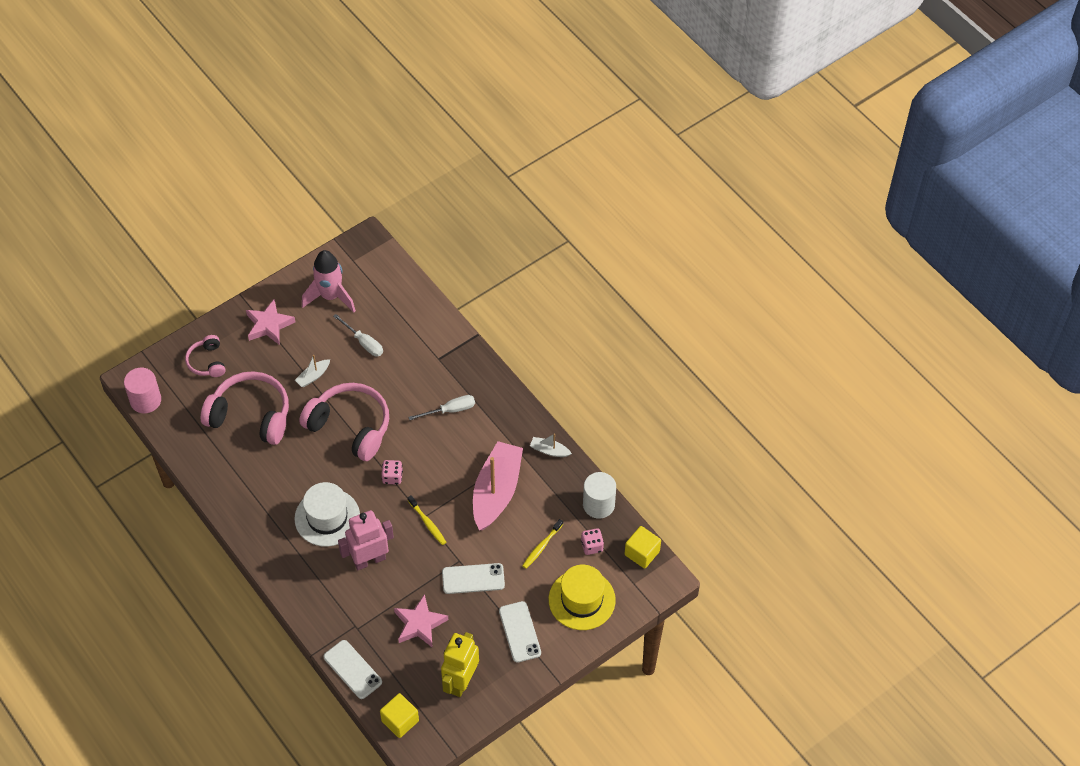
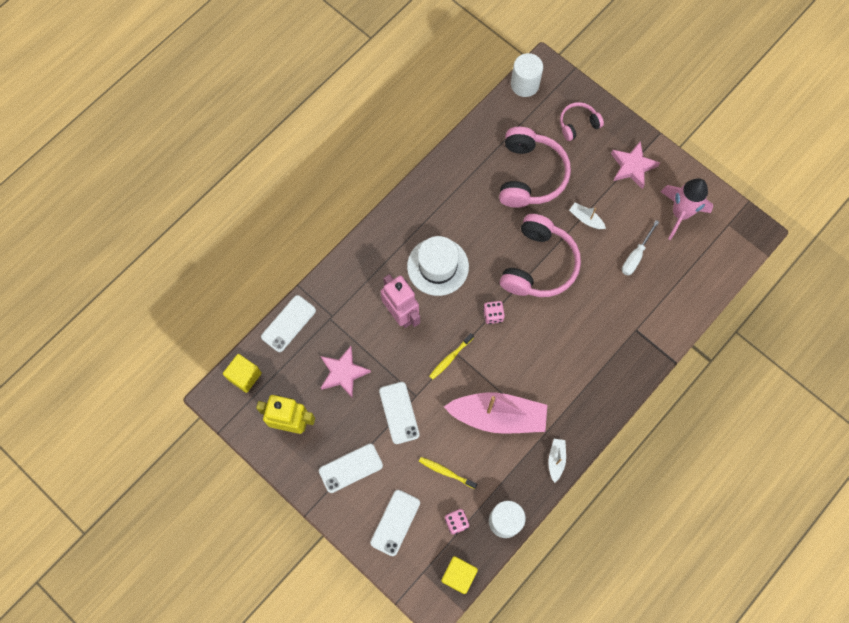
camera: 80 degrees right, 15 degrees up
(145, 400) = (524, 84): pink cylinder -> white cylinder
(450, 410) = (579, 353): white screwdriver -> none
(582, 600) = (395, 522): yellow hat -> white phone

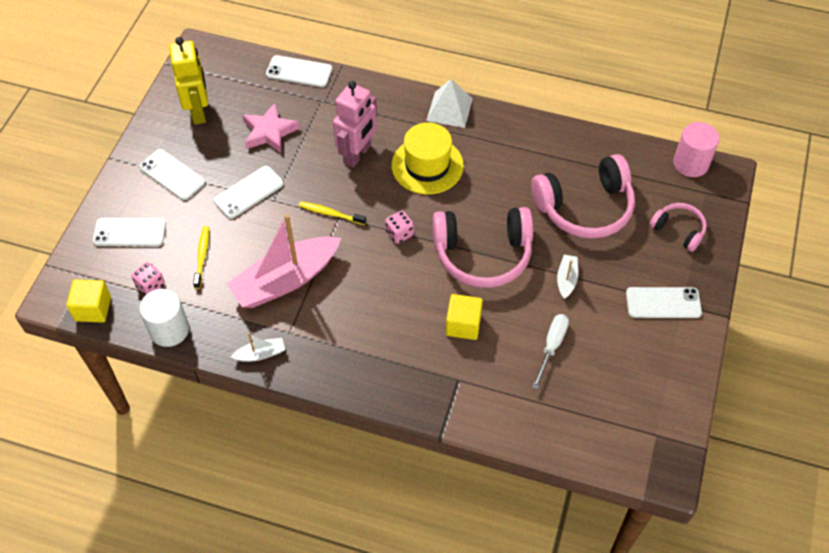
camera: 65 degrees right, 15 degrees down
(244, 376) = (229, 60): yellow cube -> yellow cube (463, 325)
(389, 225) = (449, 109): none -> white pyramid
(438, 266) = (427, 165): white hat -> yellow hat
(498, 416) = (286, 280): pink boat -> pink boat turned 75 degrees clockwise
(524, 84) = (690, 163): white cylinder -> pink cylinder
(632, 167) = (663, 303): pink star -> white phone
(635, 256) = (551, 346): white screwdriver -> white screwdriver turned 105 degrees clockwise
(680, 214) = (636, 375): pink rocket -> none

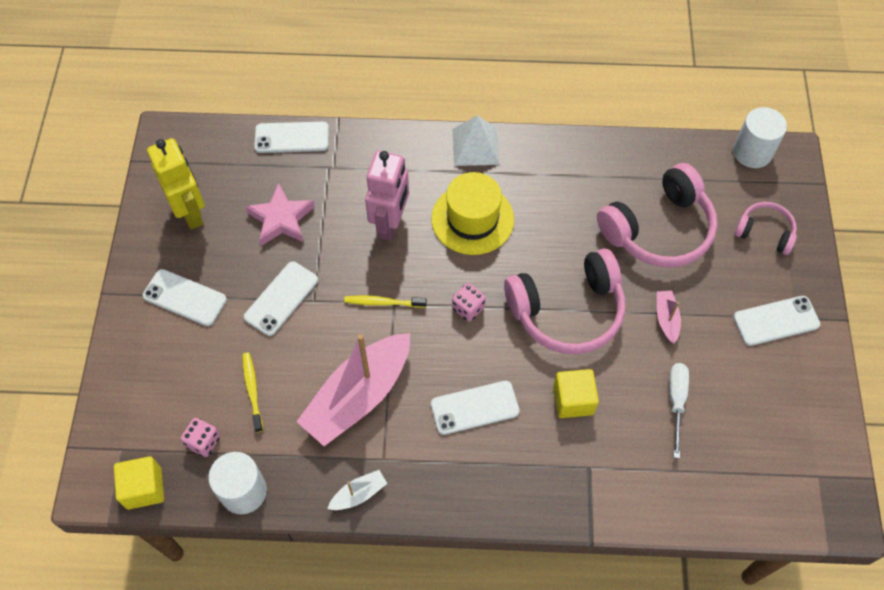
camera: 15 degrees left, 5 degrees up
(129, 232) = (157, 382): white phone -> white phone (474, 408)
(566, 279) = (666, 319): white boat -> pink boat
(690, 163) = (752, 152): pink cylinder -> white cylinder

